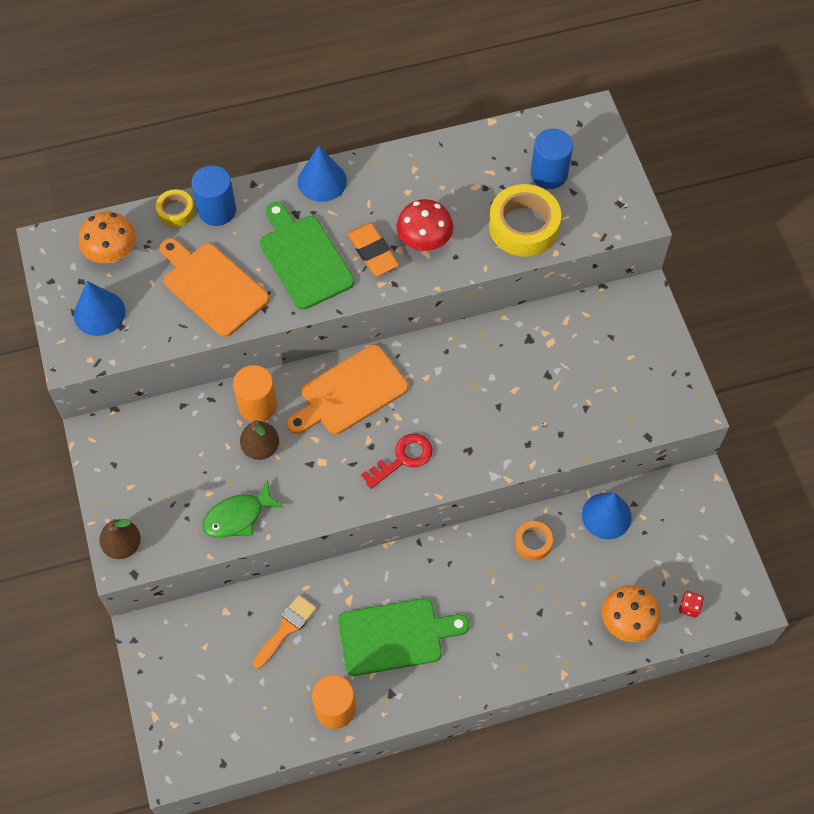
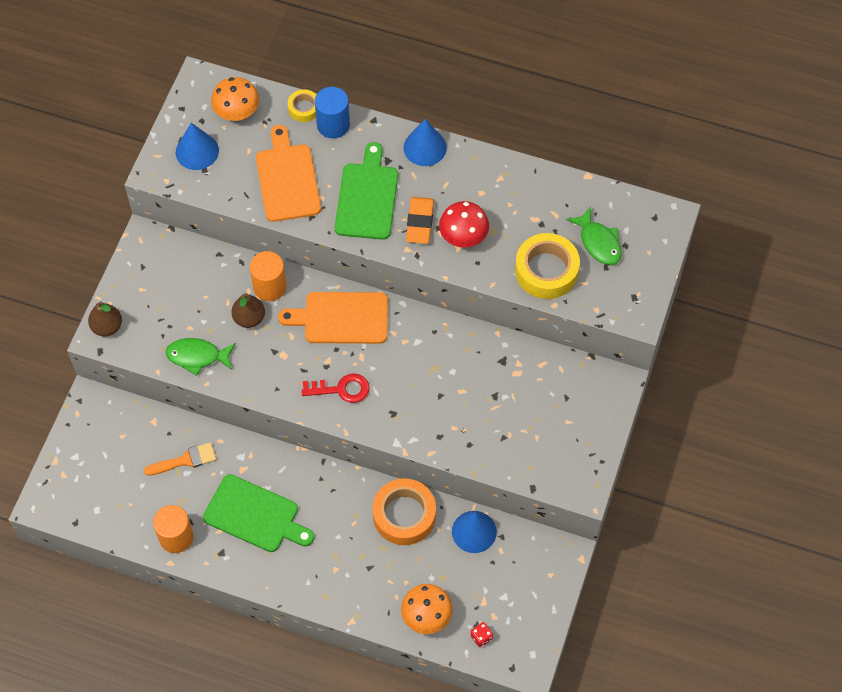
camera: 35 degrees right, 0 degrees up
(533, 542) = (404, 515): orange tape -> orange tape, size x1.90
(549, 174) = (598, 242): blue cylinder -> green fish

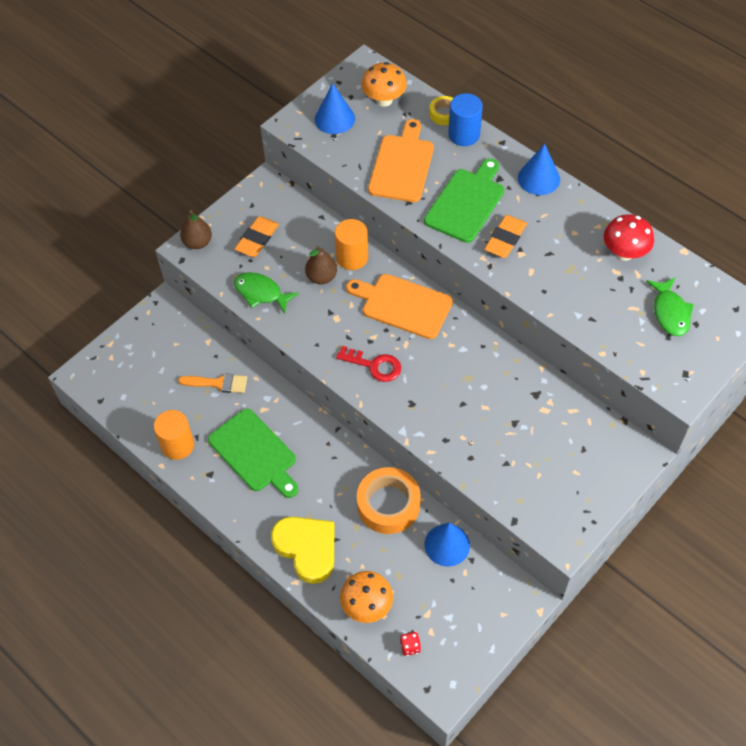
camera: 25 degrees right, 5 degrees down
(166, 301) = (257, 239): none -> orange eraser
(347, 586) = (307, 548): none -> yellow heart
(463, 237) = (540, 265): red mushroom -> red mushroom (624, 253)
(546, 270) = (607, 320): yellow tape -> none

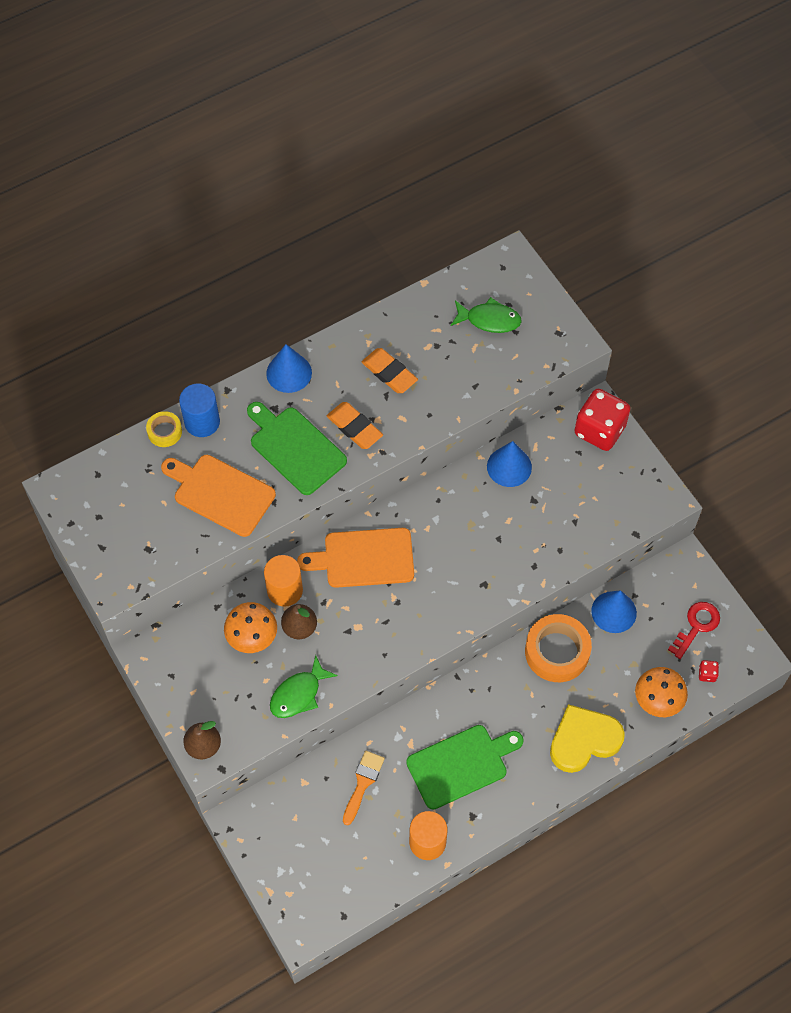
camera: 75 degrees left, 5 degrees up
(257, 239) = (223, 681): orange eraser -> orange eraser (389, 373)
(334, 119) = (125, 542): blue cone -> blue cone (509, 466)
(374, 365) = (429, 606): red key -> red key (696, 626)
(384, 100) = (119, 484): orange mushroom -> orange mushroom (252, 637)
(403, 305) = (364, 558): orange cutting board -> orange cutting board turned 45 degrees clockwise
(616, 462) = (599, 430): none -> red dice
(624, 253) = (408, 332): red mushroom -> none

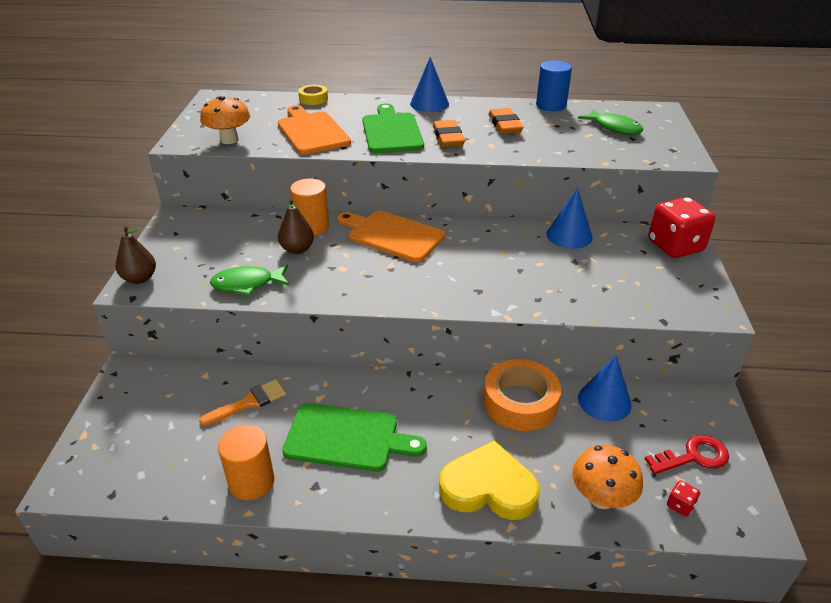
camera: 35 degrees right, 25 degrees down
(202, 422) = (343, 103): blue cylinder -> blue cylinder (551, 105)
(252, 637) = (256, 239): orange mushroom -> orange mushroom (229, 140)

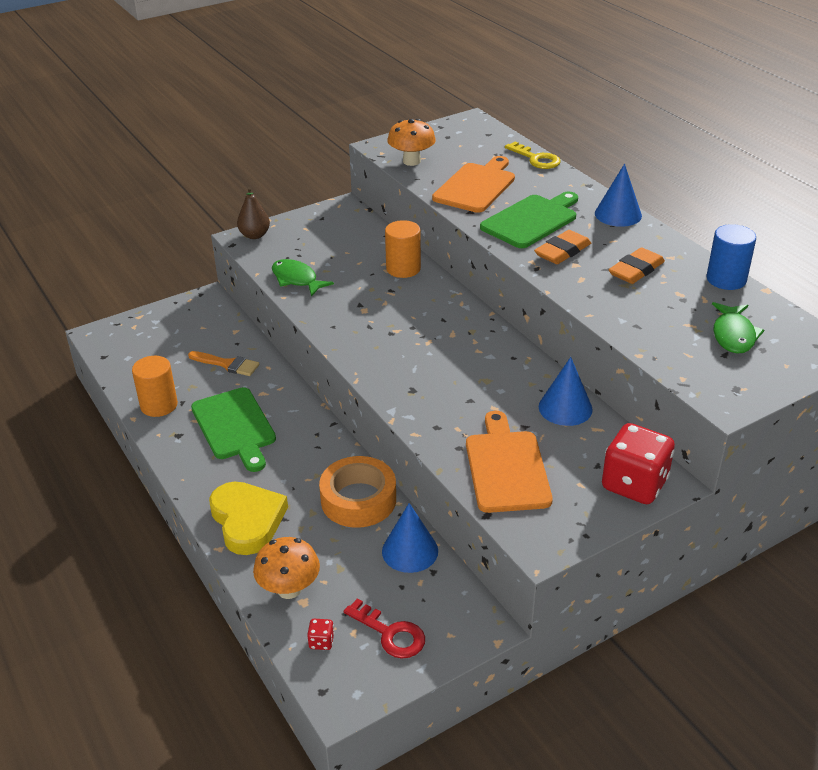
camera: 55 degrees right, 0 degrees up
(297, 249) = (364, 278): brown pear -> none
(313, 99) = (536, 159): yellow tape -> yellow key
(392, 235) = (440, 311): orange cutting board -> orange cutting board (506, 467)

